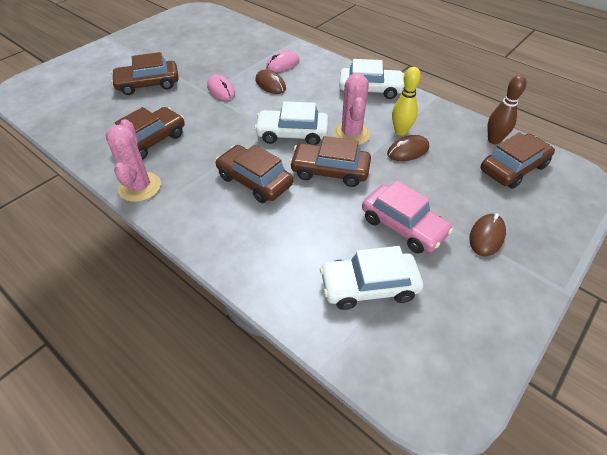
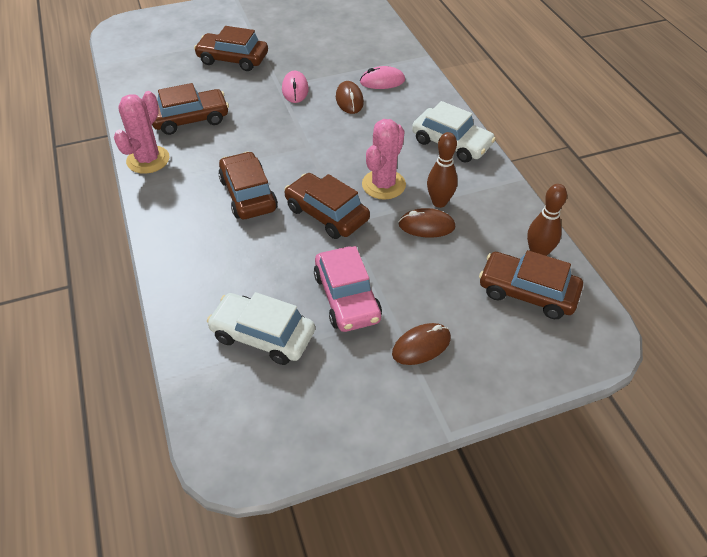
camera: 30 degrees right, 0 degrees up
(292, 134) = (324, 161): white car -> none
(400, 131) = (439, 202): yellow bowling pin -> brown bowling pin
(513, 168) = (527, 292): brown car -> brown car turned 150 degrees counterclockwise

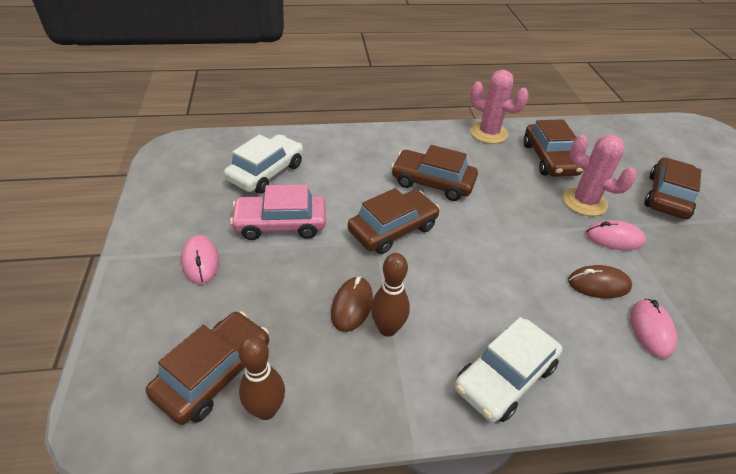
camera: 100 degrees right, 5 degrees down
(248, 194) = (432, 182): brown car -> brown car turned 150 degrees counterclockwise
(383, 185) = (429, 283): pink cactus -> pink cactus (584, 202)
(421, 346) = (200, 261): brown mouse -> pink mouse

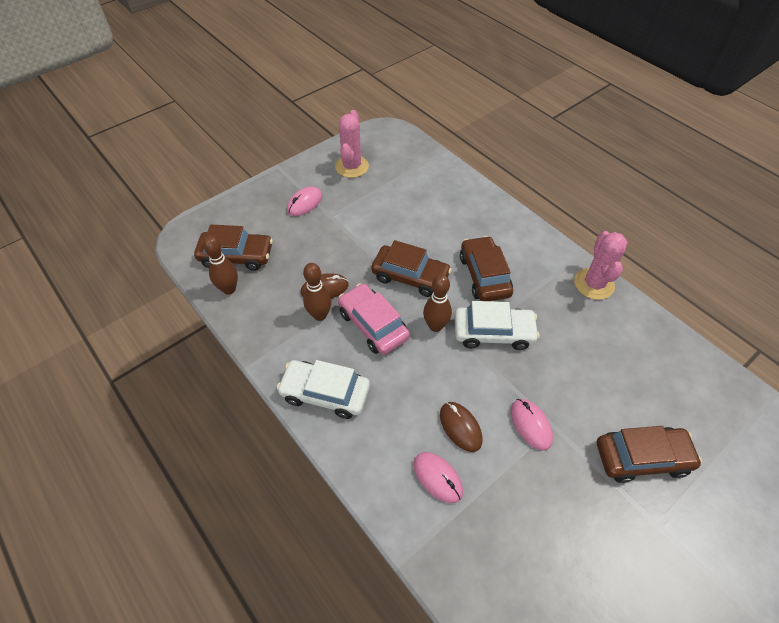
camera: 60 degrees right, 10 degrees up
(266, 172) = (406, 184): white car -> white car (493, 332)
(280, 224) = (364, 219): pink car -> pink car (373, 325)
(469, 243) = (435, 326): none -> brown bowling pin
(549, 159) = (602, 342): brown car -> none
(584, 202) = (562, 388): pink cactus -> pink cactus (352, 166)
(651, 330) = (437, 478): pink mouse -> pink mouse turned 75 degrees clockwise

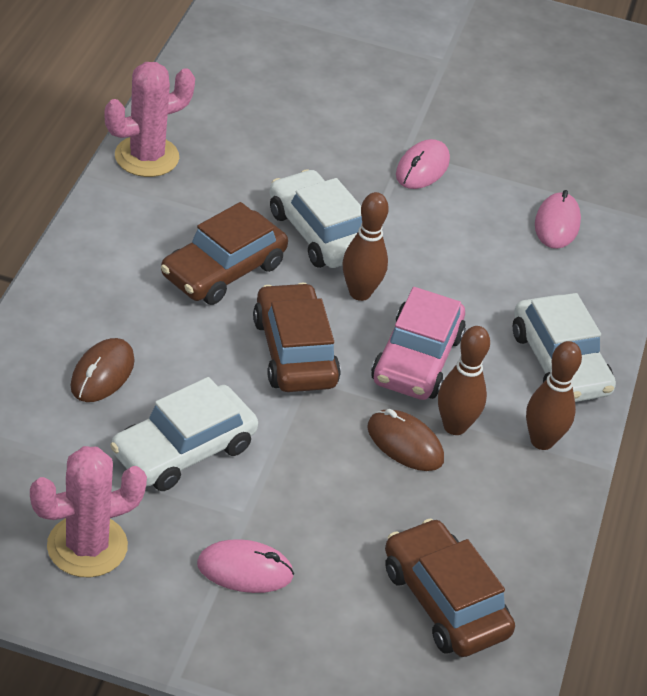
camera: 130 degrees left, 10 degrees down
(229, 289) = (513, 568): brown bowling pin -> brown bowling pin (542, 441)
(378, 211) = (183, 450): none -> white car
(460, 427) = (481, 224): brown mouse -> brown mouse (102, 374)
(641, 457) = (381, 80): brown car -> none

